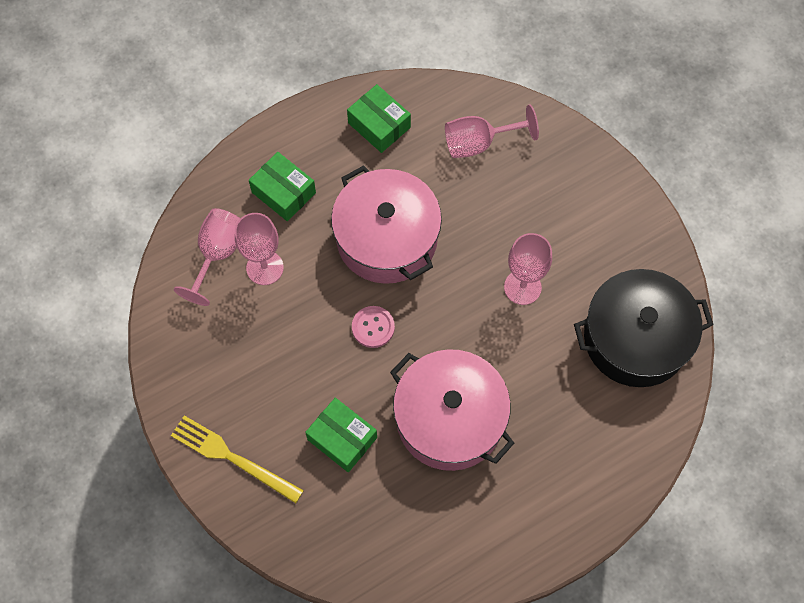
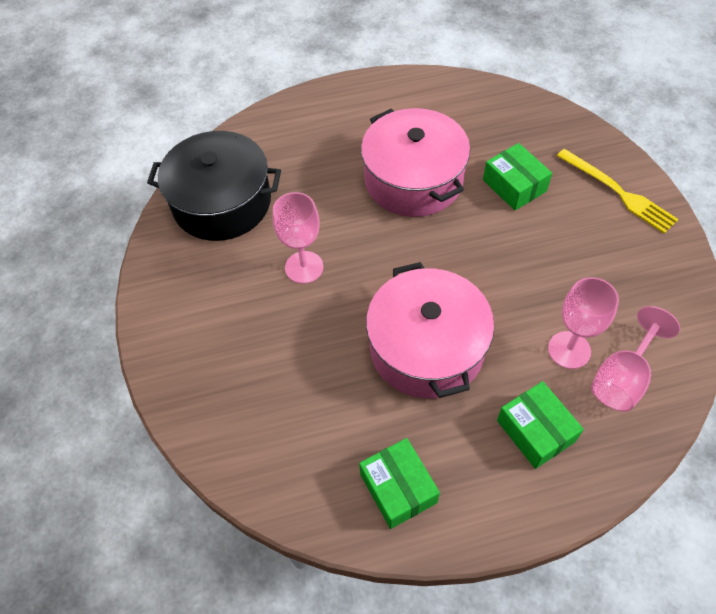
camera: 160 degrees left, 10 degrees down
(373, 327) = (464, 266): pink button -> none
(478, 143) = (286, 430): pink goblet -> none

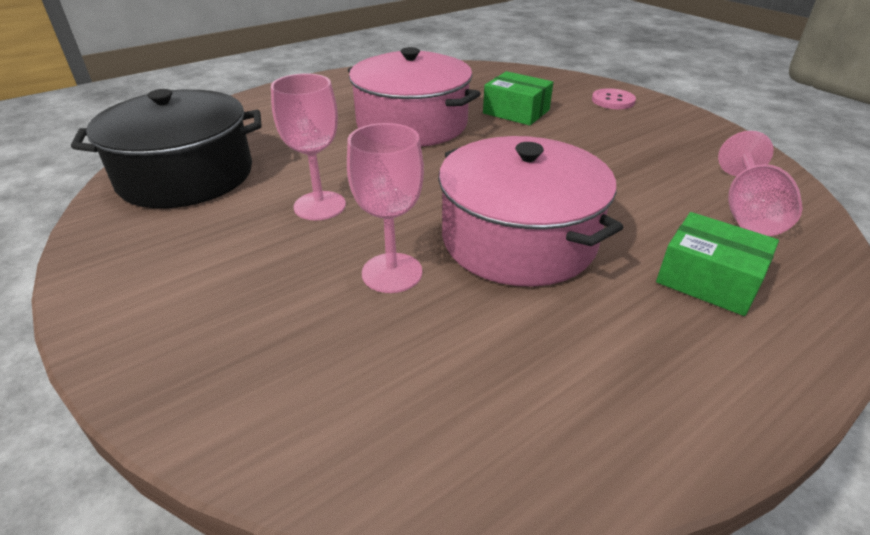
camera: 25 degrees left, 20 degrees down
(398, 488) = (592, 396): green box -> none
(569, 350) = (674, 205): pink goblet -> pink goblet (392, 273)
(618, 192) = (613, 101): yellow fork -> pink button

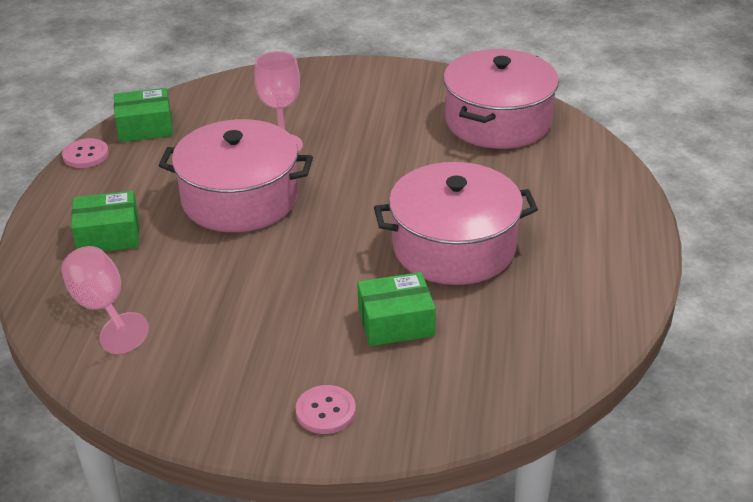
camera: 135 degrees right, 0 degrees up
(186, 175) = (498, 121): black pot -> pink pot
(320, 206) = (384, 152): pink goblet -> none
(529, 448) = (145, 127): none -> green box
(682, 451) = (86, 155): none -> pink button

